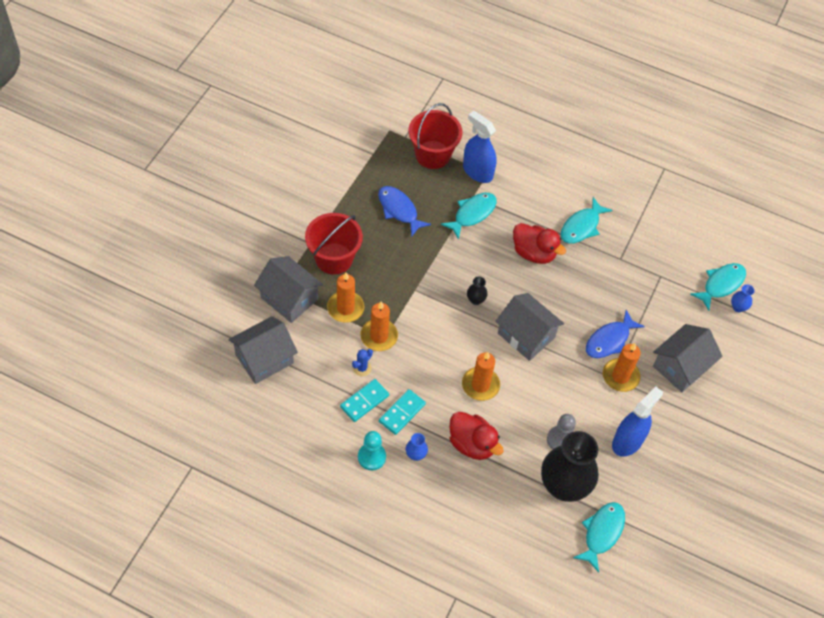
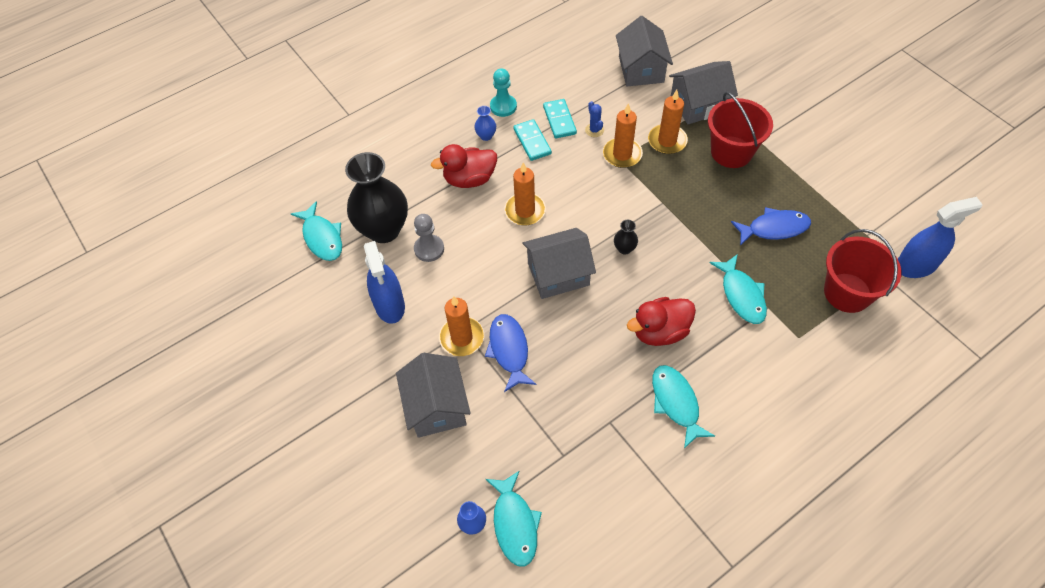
camera: 125 degrees right, 0 degrees up
(477, 172) = (804, 328): blue spray bottle -> blue spray bottle (915, 266)

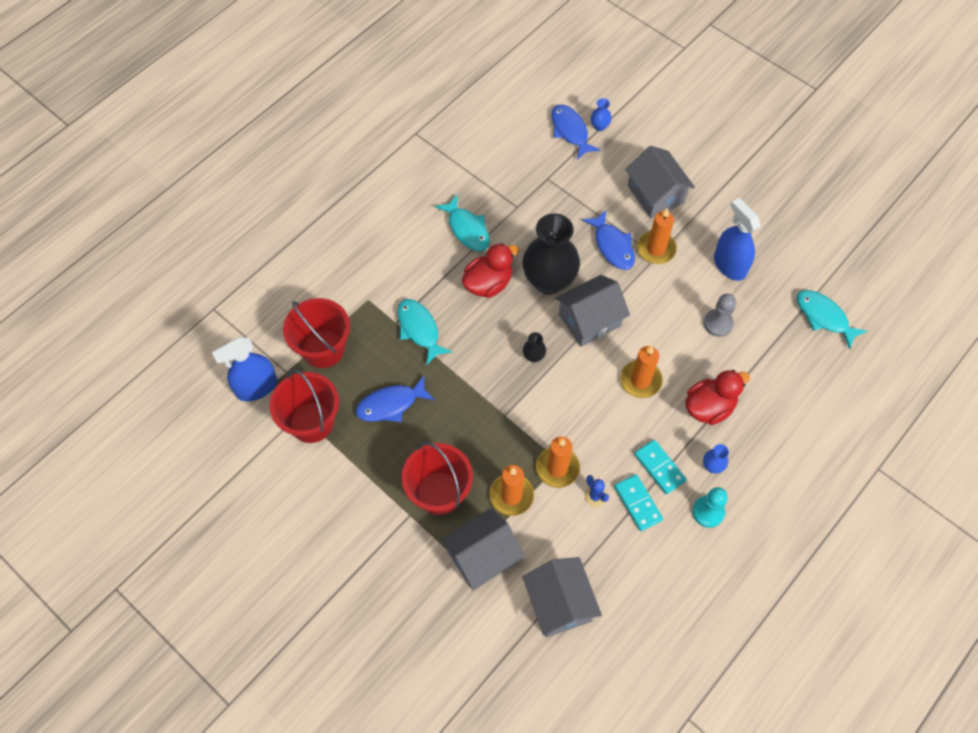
camera: 165 degrees right, 5 degrees up
(384, 230) = (769, 335): black vase -> black vase (549, 281)
(515, 524) = (570, 131): turquoise fish -> blue fish
(853, 225) = (312, 422): none -> red bucket

